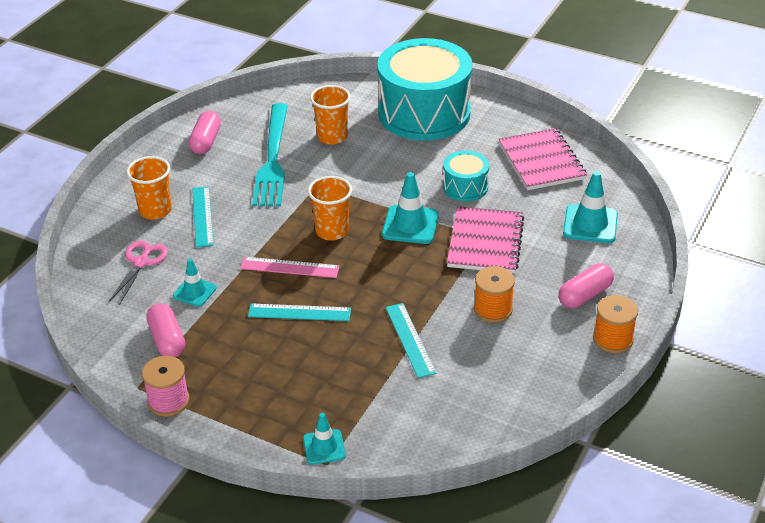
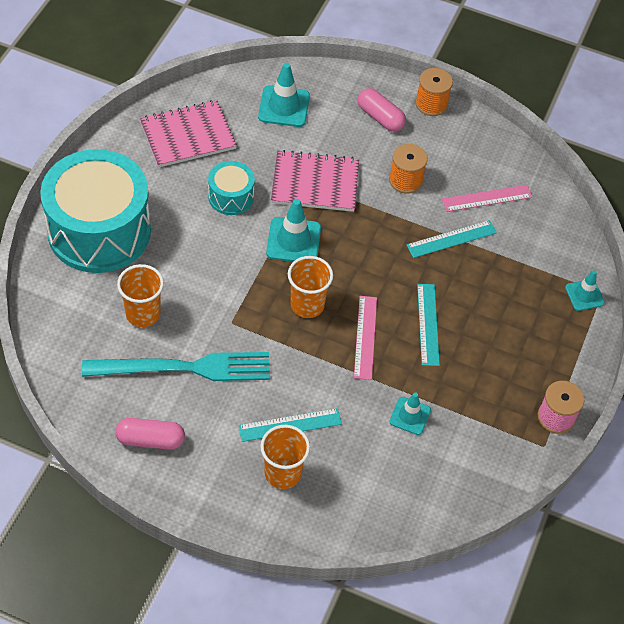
camera: 100 degrees left, 15 degrees up
(141, 262) = (370, 473): pink scissors -> none
(167, 340) = (480, 430): pink capsule -> none
(469, 375) = (487, 198): none -> pink ruler

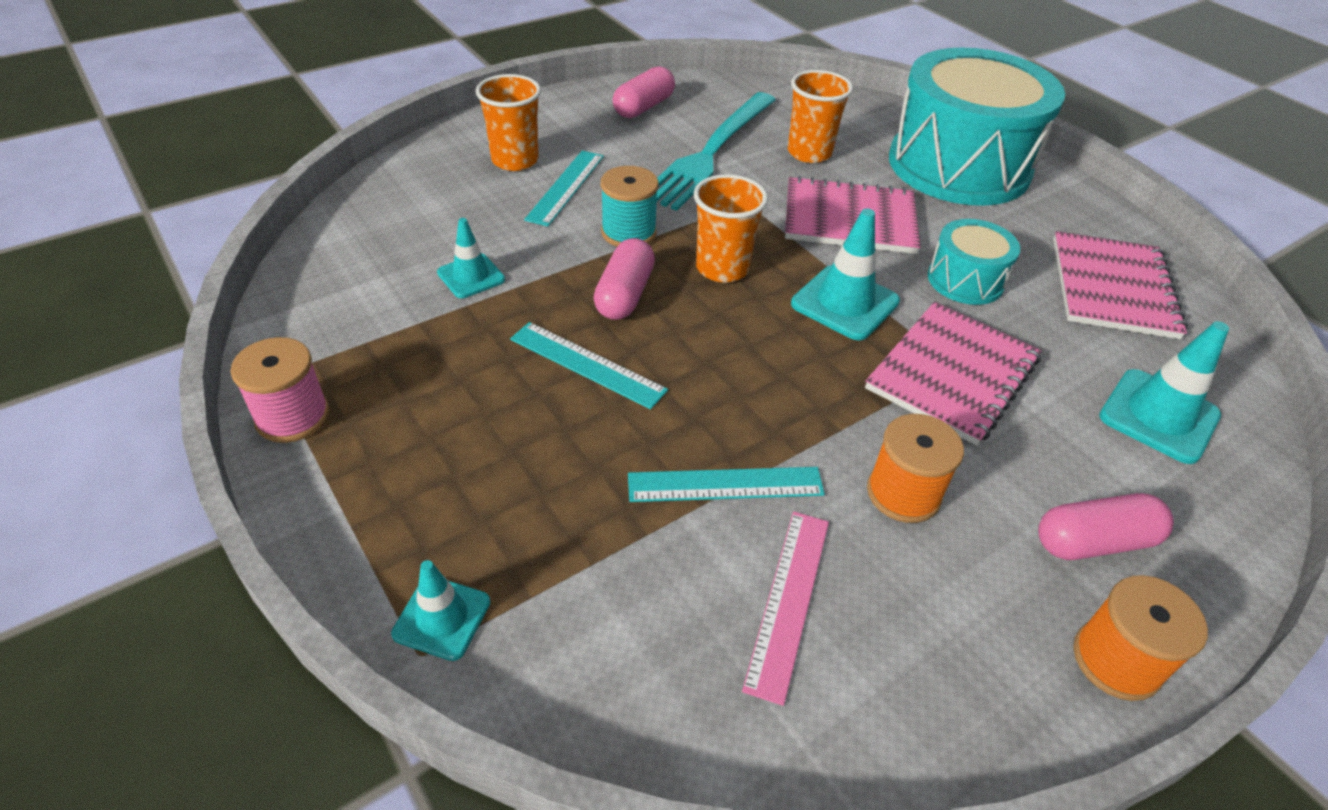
camera: 125 degrees right, 10 degrees down
(209, 265) = (849, 219): none -> pink notebook
(310, 365) = (628, 232): none -> turquoise spool
(365, 337) = (624, 294): pink ruler -> pink capsule
(451, 239) = (725, 484): turquoise ruler -> turquoise ruler turned 75 degrees clockwise

